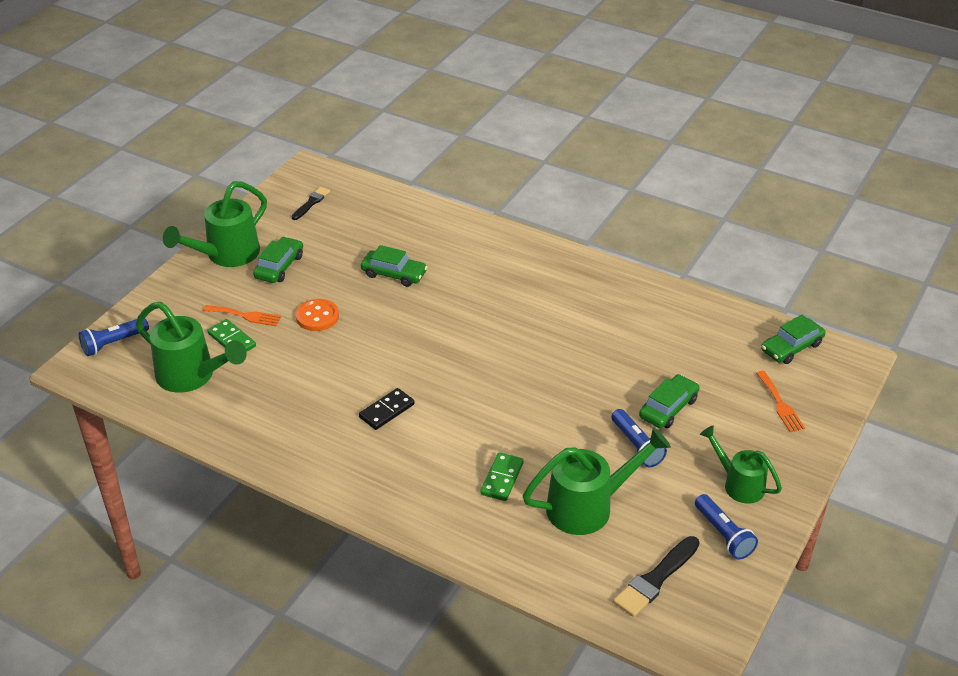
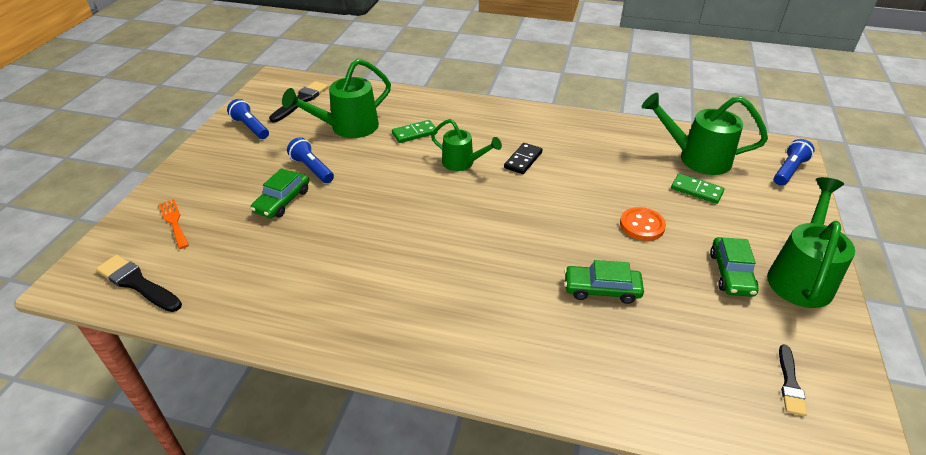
camera: 165 degrees right, 0 degrees up
(245, 316) = (708, 213): orange fork -> none
(502, 478) = (414, 133): green domino -> green domino turned 60 degrees clockwise
(739, 484) = (231, 157): green watering can -> green watering can (462, 163)
(791, 347) = (137, 283): green car -> black brush

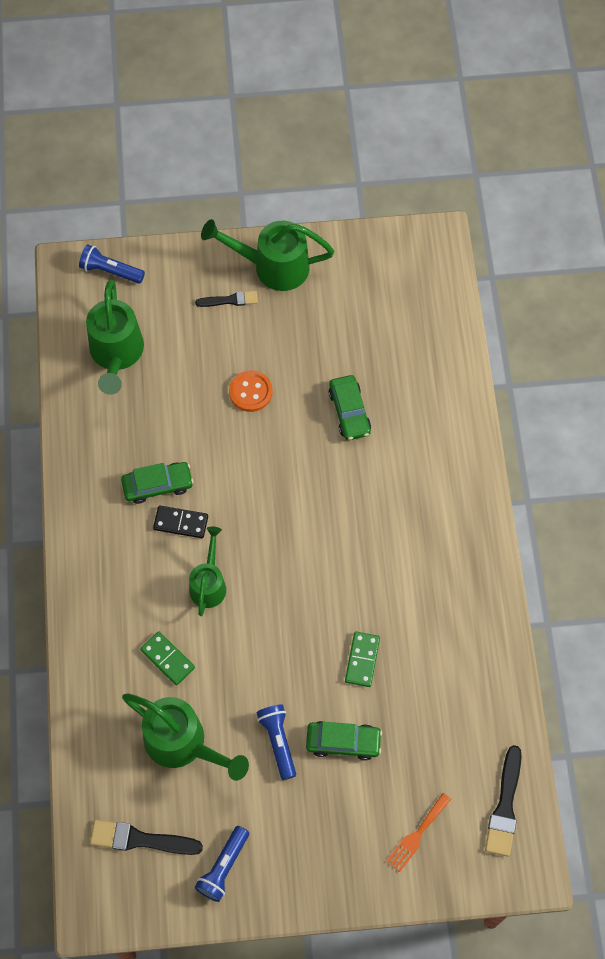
camera: 110 degrees left, 25 degrees up
(312, 169) = (278, 742): blue flashlight -> blue flashlight turned 135 degrees clockwise
(696, 190) = (176, 350): green domino -> green domino (362, 660)
(731, 273) = (289, 317): green car -> green car (158, 485)
(790, 383) = (393, 277): black brush -> black brush (230, 300)

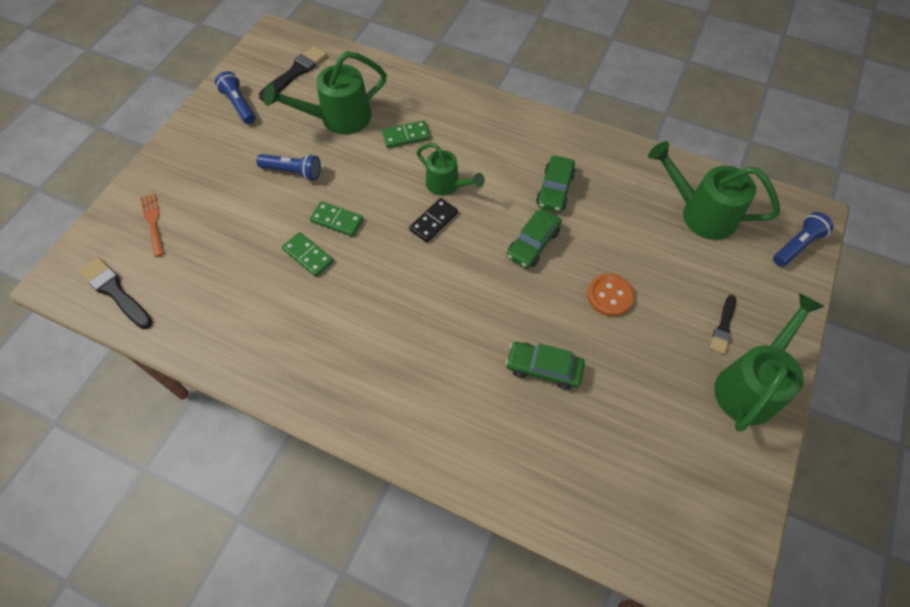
camera: 120 degrees right, 5 degrees down
(181, 523) = (511, 190): black domino -> black domino (433, 221)
(309, 659) = (337, 220): none -> green domino
(343, 742) = (258, 210): green car -> green car (533, 243)

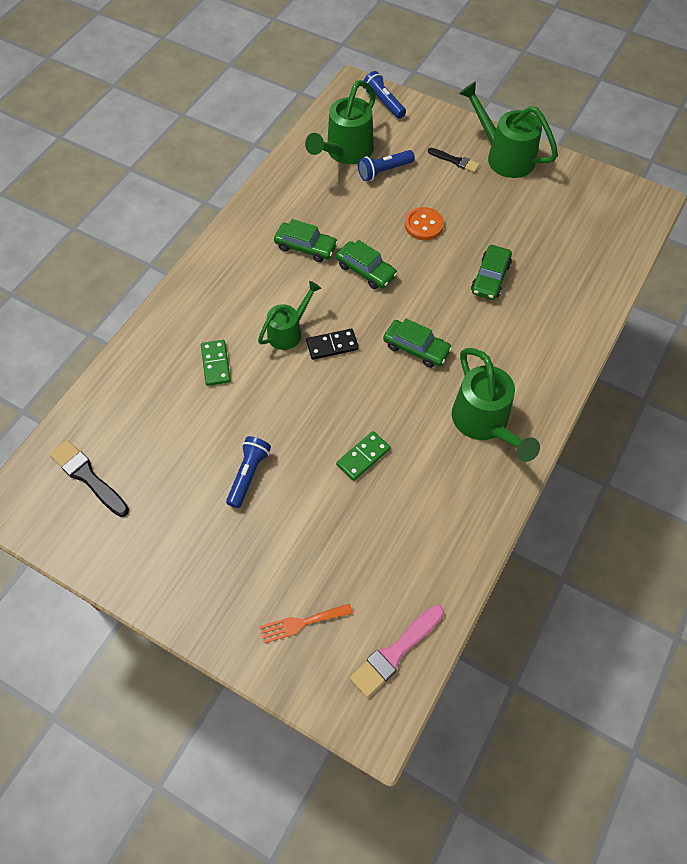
camera: 85 degrees left, 0 degrees up
(115, 291) = (395, 652): black brush -> pink brush
(239, 105) = (130, 540): blue flashlight -> blue flashlight (384, 171)
(337, 220) = (321, 430): green domino -> none
(338, 118) = (176, 429): green watering can -> green watering can (484, 423)
(433, 221) = (332, 345): black domino -> black domino turned 60 degrees counterclockwise
(436, 295) = (416, 348): none -> green car

